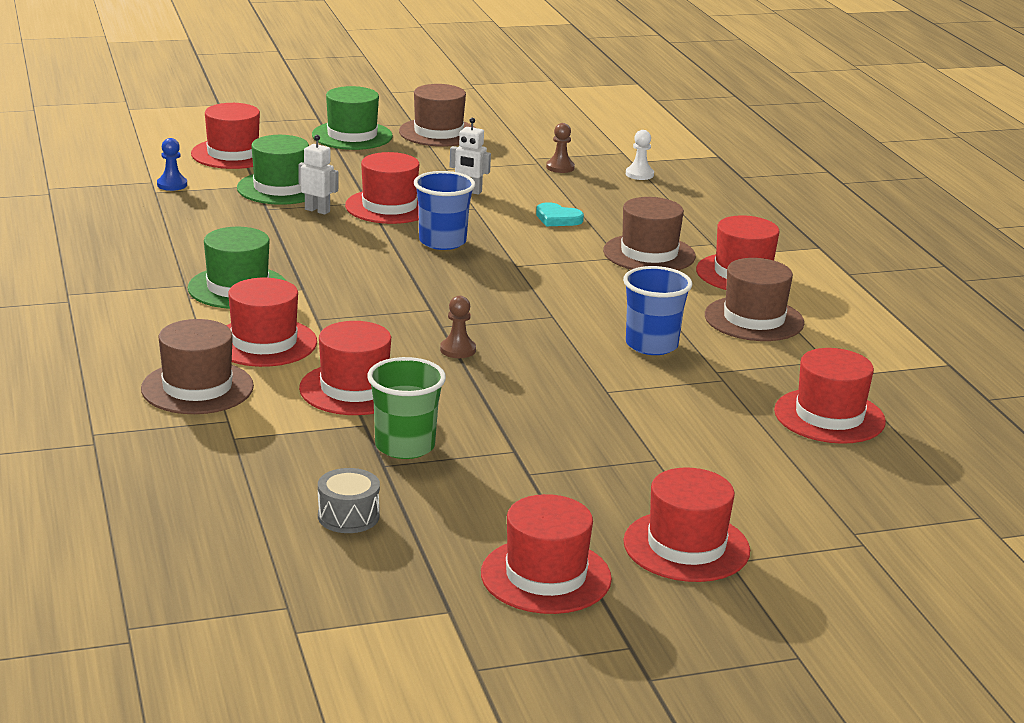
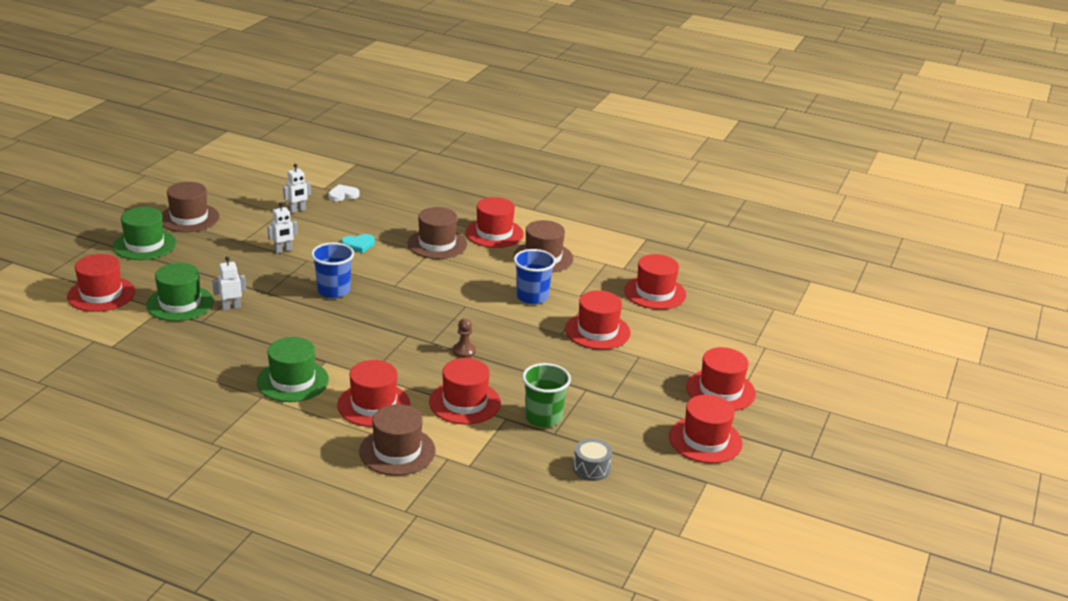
camera: 50 degrees left, 5 degrees up
(172, 185) = (111, 336): blue pawn -> none
(389, 207) = (263, 283): red hat -> red hat (597, 331)
(560, 167) = (297, 210): brown pawn -> white robot
(639, 174) = (343, 195): white pawn -> white heart

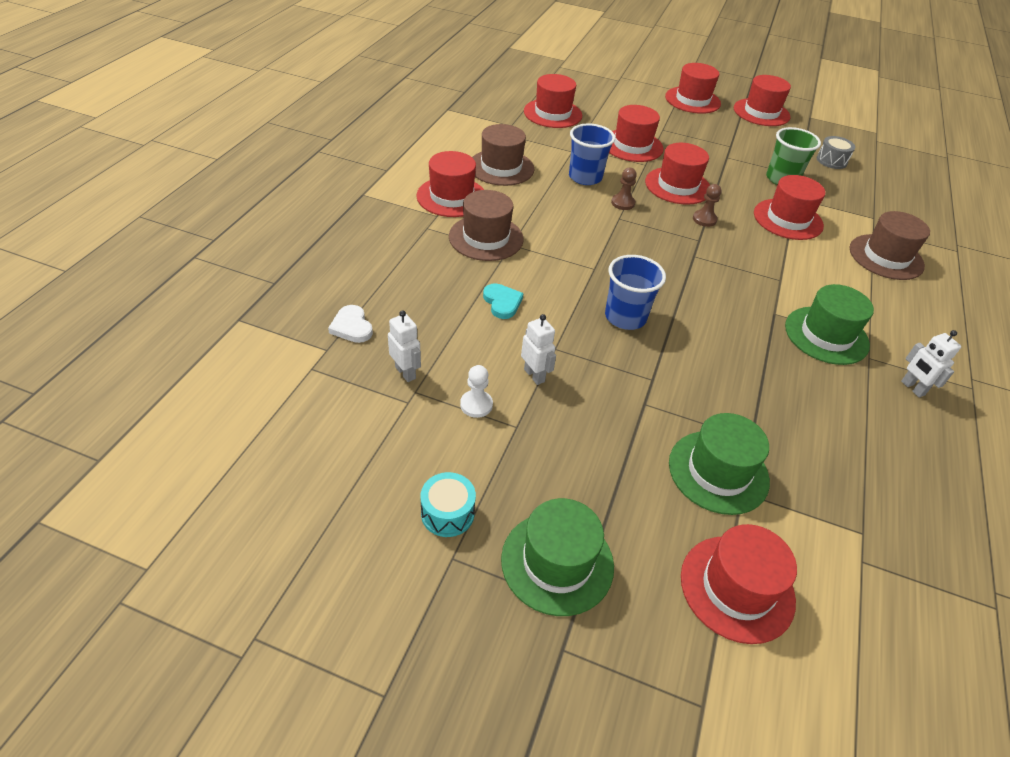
camera: 95 degrees left, 15 degrees up
(189, 218) = (447, 513): brown hat -> turquoise drum
(231, 307) = (703, 411): white robot -> white robot (912, 388)
(264, 230) = (476, 405): none -> white pawn
(373, 405) = (828, 274): red hat -> red hat (677, 186)
(489, 311) = (622, 203): none -> brown pawn

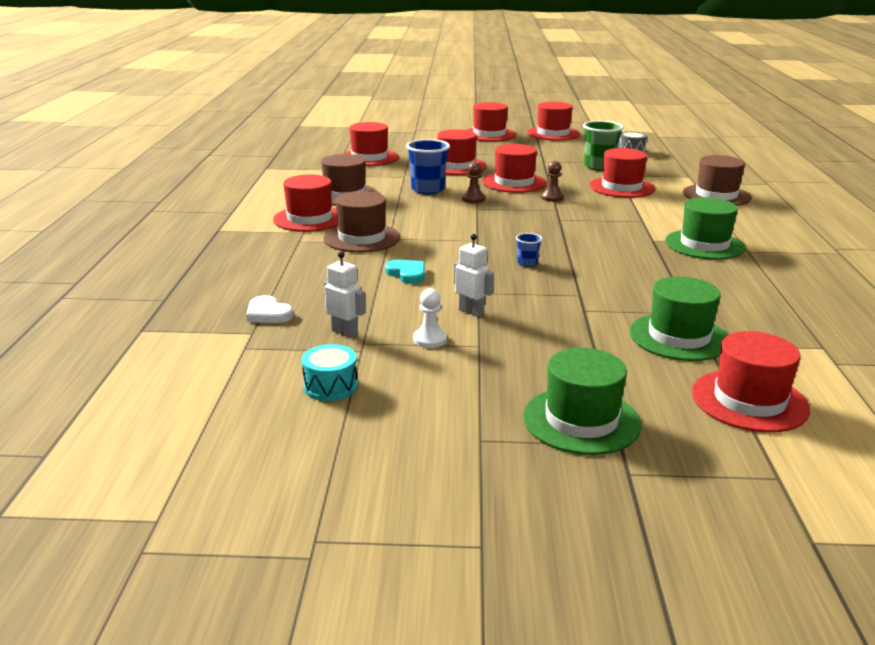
camera: 15 degrees left, 20 degrees down
(447, 513) = (454, 412): turquoise drum -> turquoise drum (330, 386)
(625, 317) = (527, 263): blue cup -> blue cup, size x0.49
(912, 388) = (795, 261): white robot -> none

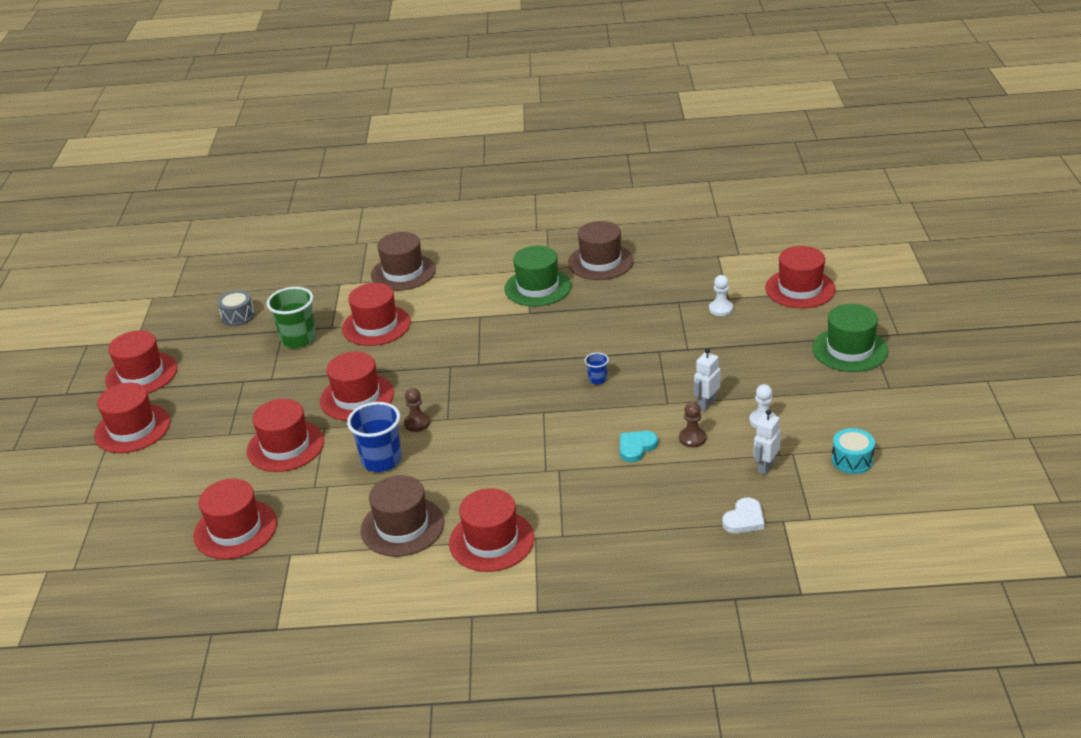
camera: 90 degrees left, 10 degrees up
(362, 238) = (548, 490): brown hat -> brown hat (600, 262)
(552, 198) = (411, 370): brown pawn -> brown pawn (692, 438)
(679, 337) = (721, 309): green hat -> white pawn

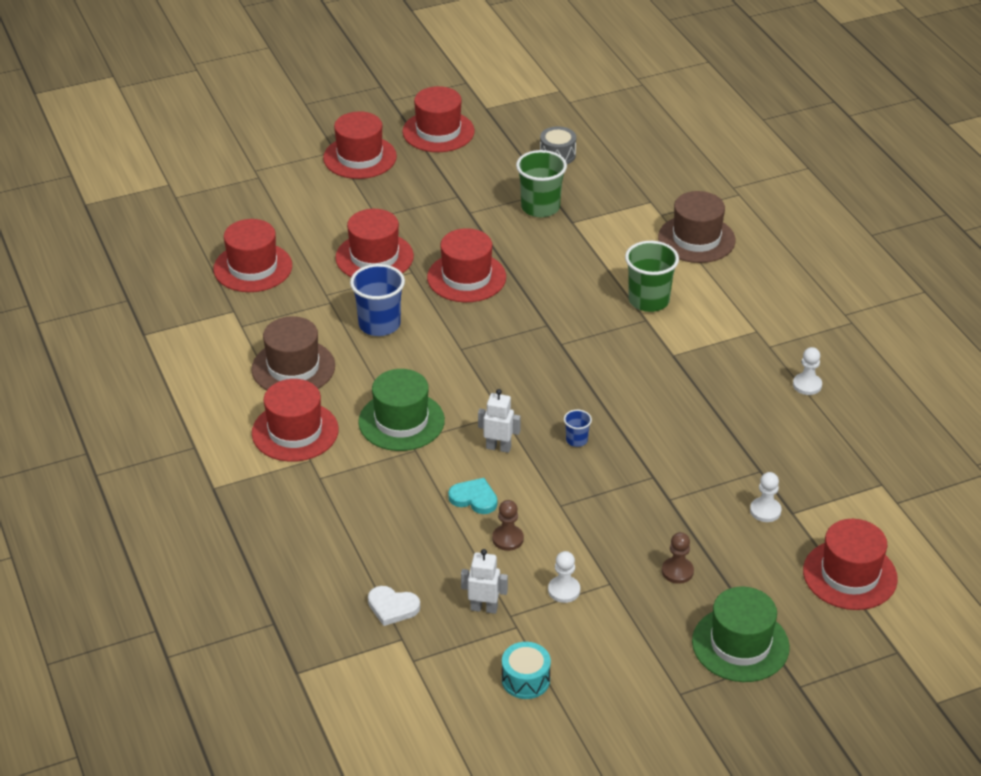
camera: 65 degrees right, 5 degrees up
(376, 325) = (590, 251): red hat -> none
(417, 423) = (445, 330): brown pawn -> brown pawn (677, 571)
(458, 310) = (648, 300): none -> green cup
(538, 287) = (725, 348): green hat -> green hat (401, 421)
(600, 262) = (807, 385): brown hat -> white pawn
(706, 404) = (573, 537): white robot -> white robot (498, 447)

